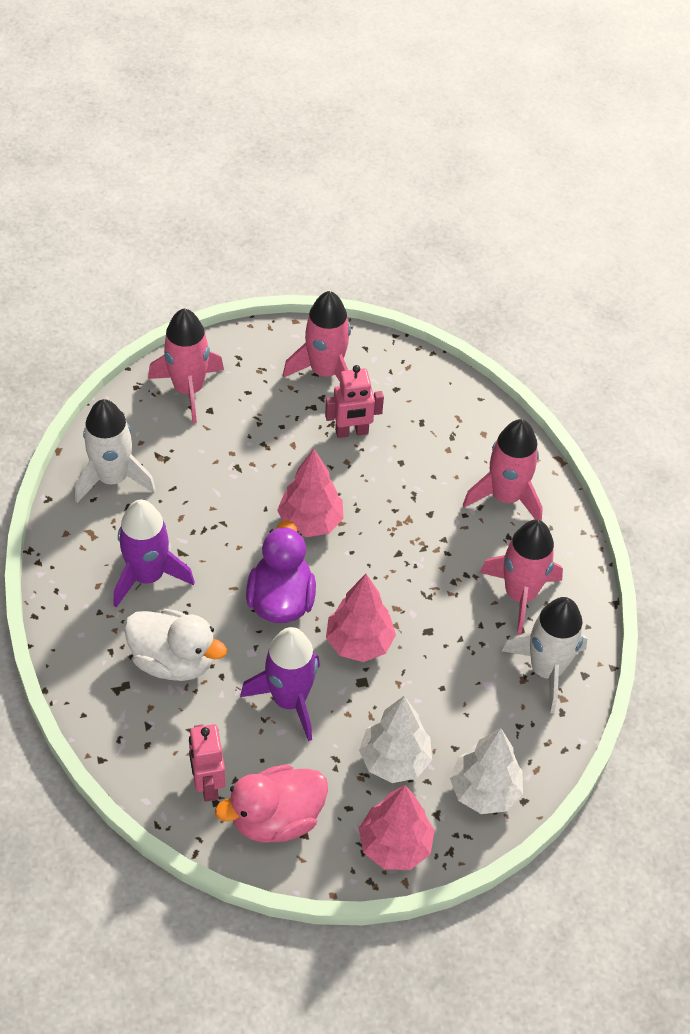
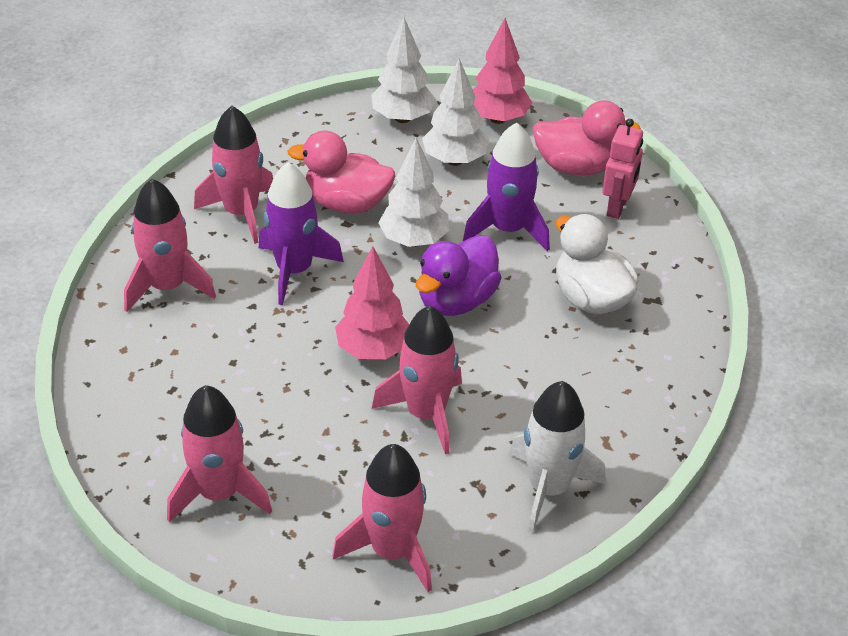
camera: 145 degrees left, 10 degrees down
(147, 575) = (571, 376): purple rocket -> purple rocket (294, 270)
(234, 491) = (426, 413): none -> pink rocket
(352, 432) = (253, 414): pink robot -> none
(359, 643) = (414, 240): pink tree -> white tree
(445, 652) = (347, 203): none -> pink duck
(546, 669) = (278, 160): white rocket -> none

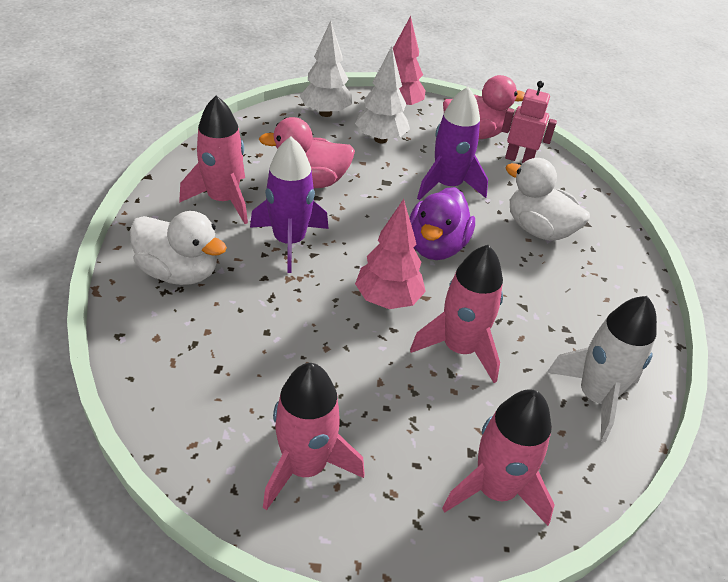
camera: 20 degrees left, 0 degrees up
(167, 286) = (179, 272): pink rocket -> white duck
(414, 240) = (378, 203): white tree -> none
(617, 207) = (519, 159): pink robot -> pink robot turned 75 degrees counterclockwise

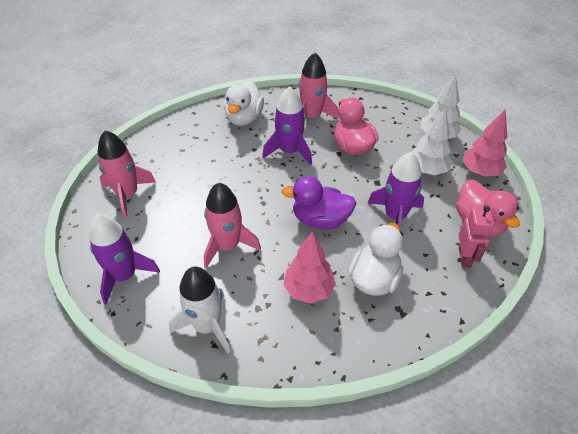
camera: 80 degrees right, 5 degrees up
(388, 300) = (257, 204): pink tree -> pink tree (308, 290)
(495, 490) = (124, 276): pink rocket -> purple rocket

